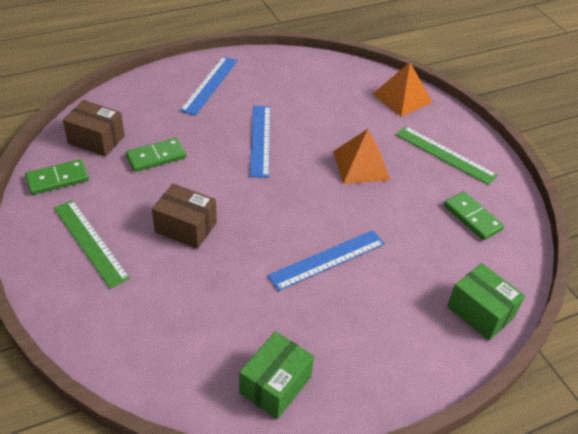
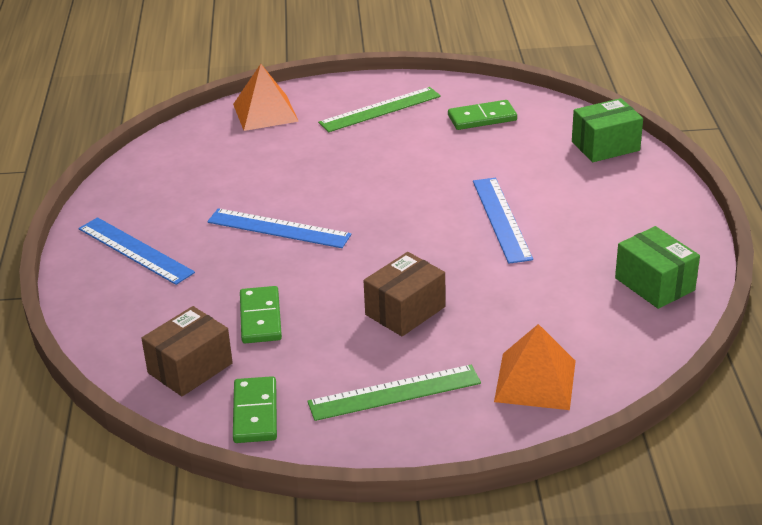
camera: 65 degrees left, 10 degrees down
(361, 165) = (366, 166): orange pyramid -> orange pyramid (535, 381)

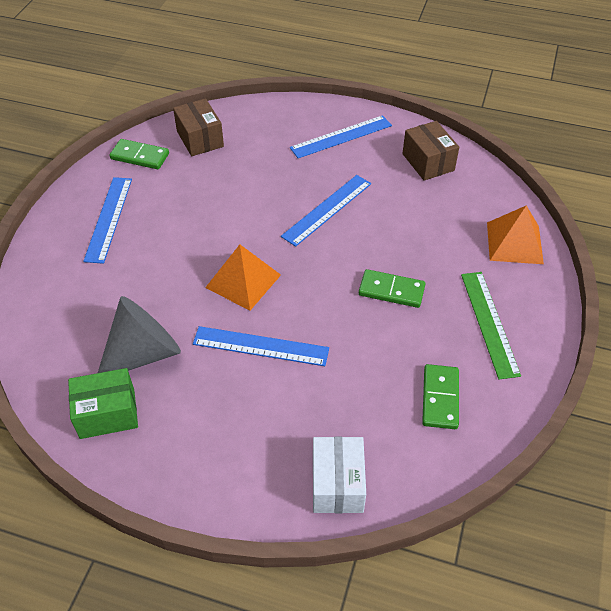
camera: 110 degrees right, 15 degrees up
(260, 318) = (227, 177): green domino -> green domino (391, 290)
(394, 393) = (108, 219): green ruler -> blue ruler
(405, 311) = (184, 248): brown box -> brown box (428, 162)
(535, 381) = (63, 291): orange pyramid -> orange pyramid (243, 281)
(568, 287) = (144, 353): none -> grey cone
(605, 146) = (337, 484): green box -> white box

